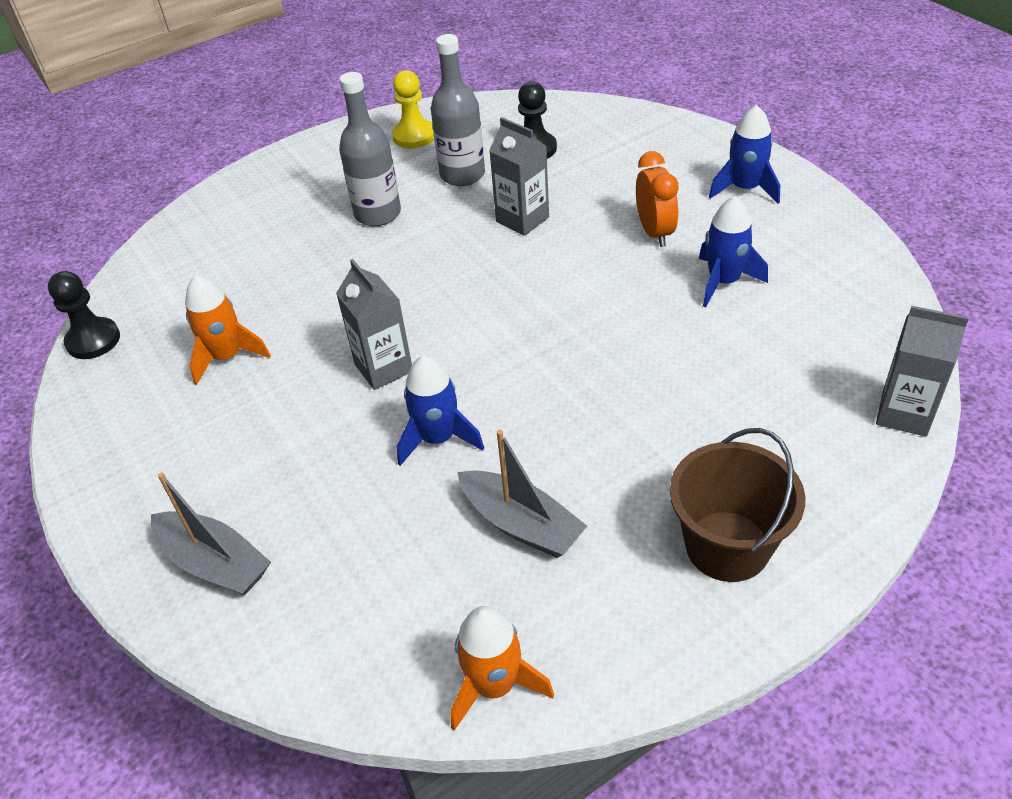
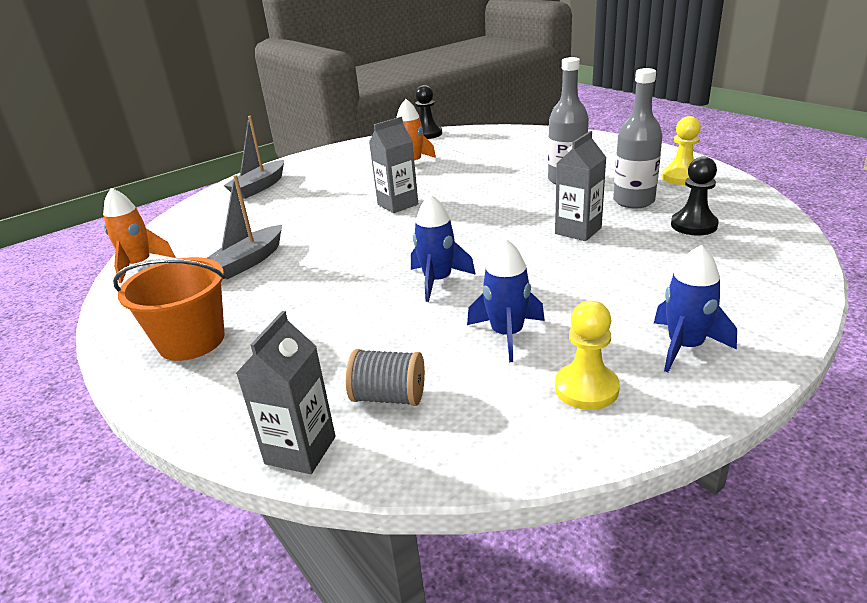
camera: 85 degrees right, 15 degrees down
(438, 438) = (330, 228): blue rocket -> blue rocket (438, 281)
(654, 232) = (579, 293): orange clock -> none
(727, 546) = (191, 341): brown bucket -> orange bucket
(803, 244) = (586, 388): none -> yellow pawn
(823, 359) = (389, 397): none -> grey spool

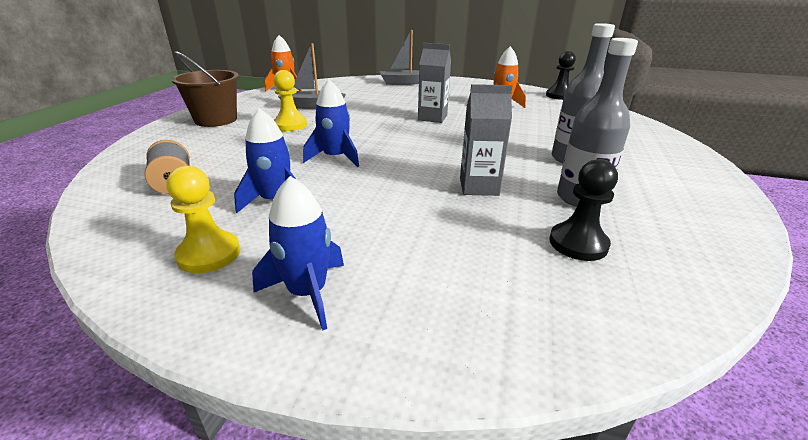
camera: 50 degrees right, 0 degrees up
(191, 341) = (216, 120): orange bucket -> brown bucket
(300, 450) = (110, 175): grey carton -> none
(681, 177) = (685, 211): yellow pawn -> yellow pawn (290, 125)

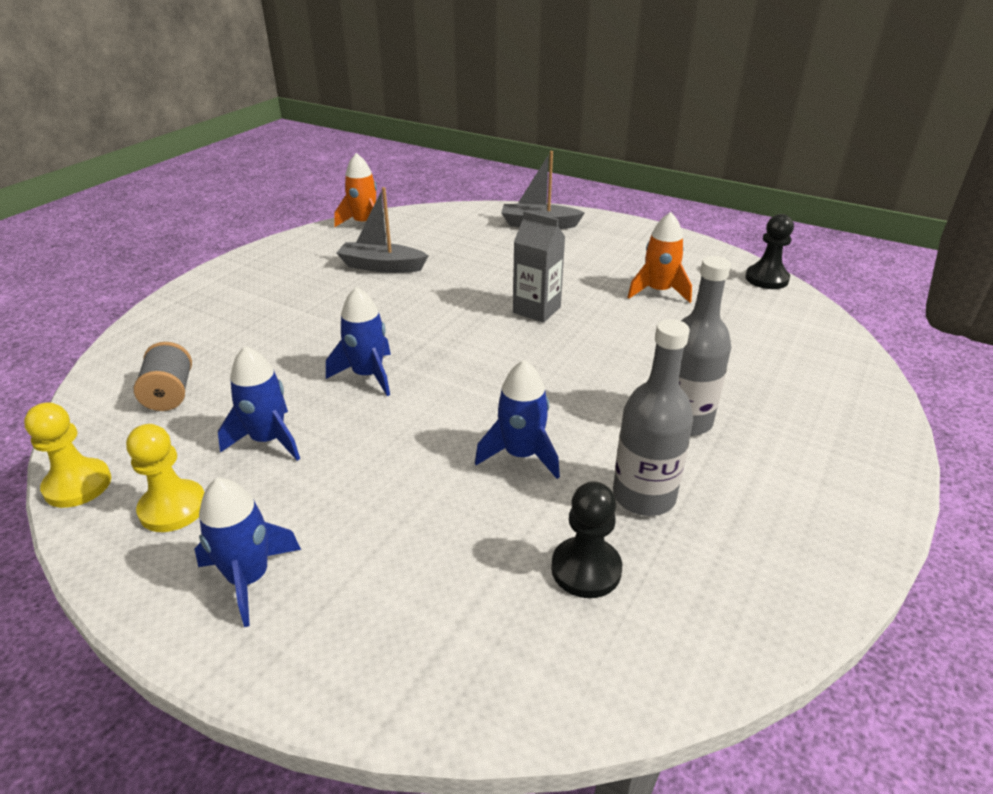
camera: 15 degrees right, 5 degrees up
(216, 120) = (251, 283): brown bucket -> none
(290, 125) = (339, 304): yellow pawn -> yellow pawn (78, 485)
(479, 187) = (521, 455): grey carton -> blue rocket

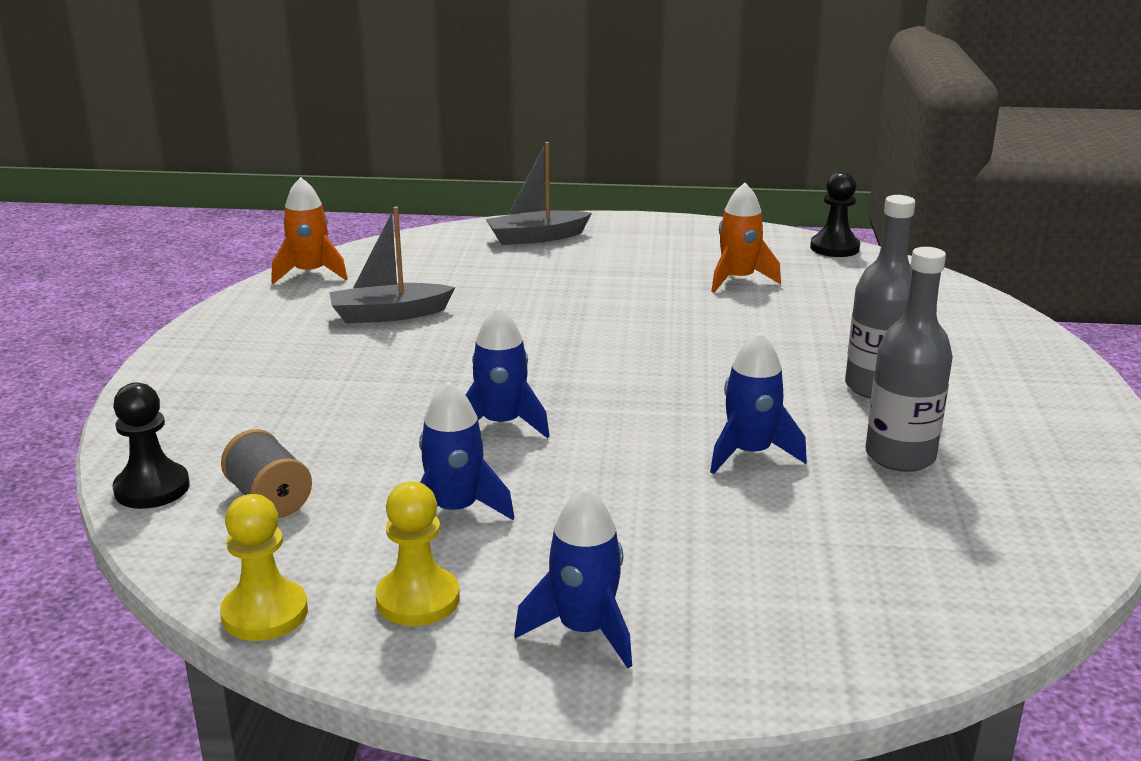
camera: 25 degrees left, 10 degrees down
(536, 310) = (626, 322): grey carton -> none
(586, 569) = (906, 525): black pawn -> black pawn (152, 488)

